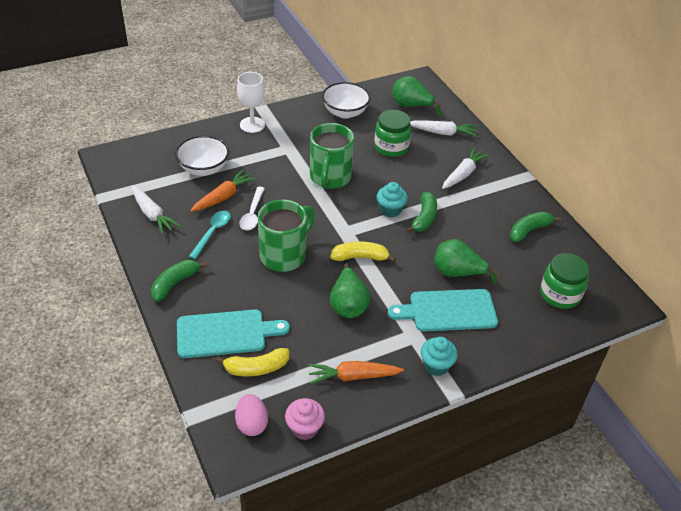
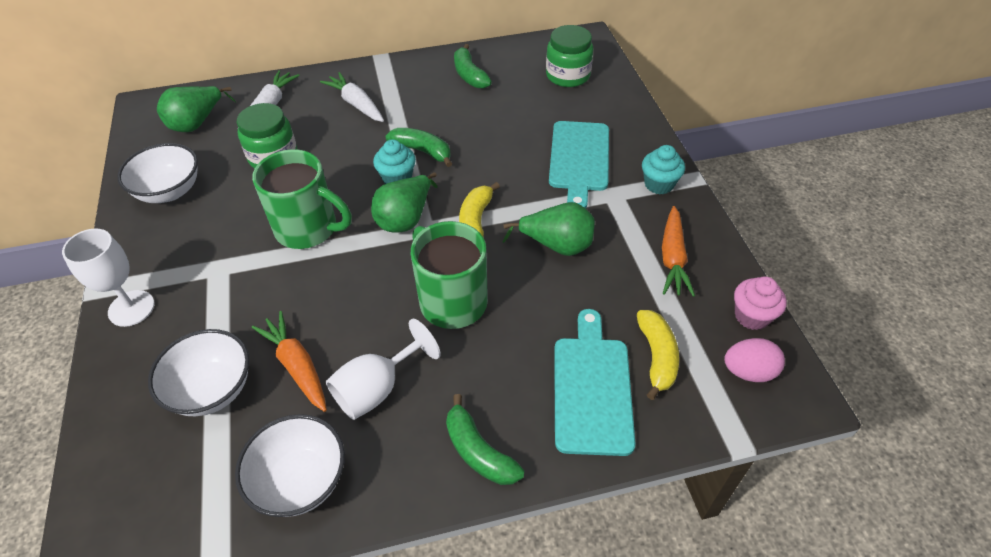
camera: 75 degrees left, 5 degrees up
(152, 214) = (300, 480): white carrot -> white bowl
(212, 233) = (377, 389): turquoise spoon -> white goblet
(252, 214) = (351, 330): white spoon -> none
(457, 273) = (522, 141): green pear -> green pear (405, 219)

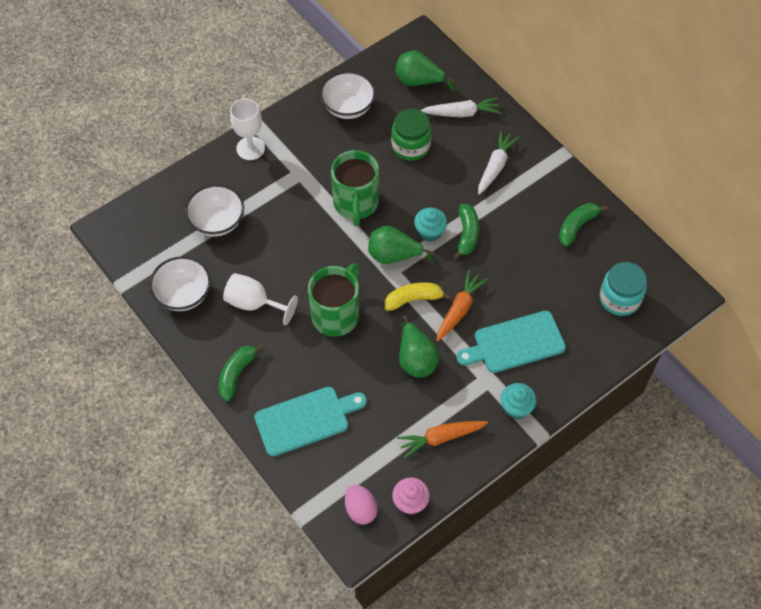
camera: 65 degrees right, 10 degrees up
(297, 366) = (250, 255): orange carrot -> orange carrot (459, 309)
(568, 75) = (619, 298): green jar -> turquoise jar
(656, 357) = (347, 451): yellow banana -> none

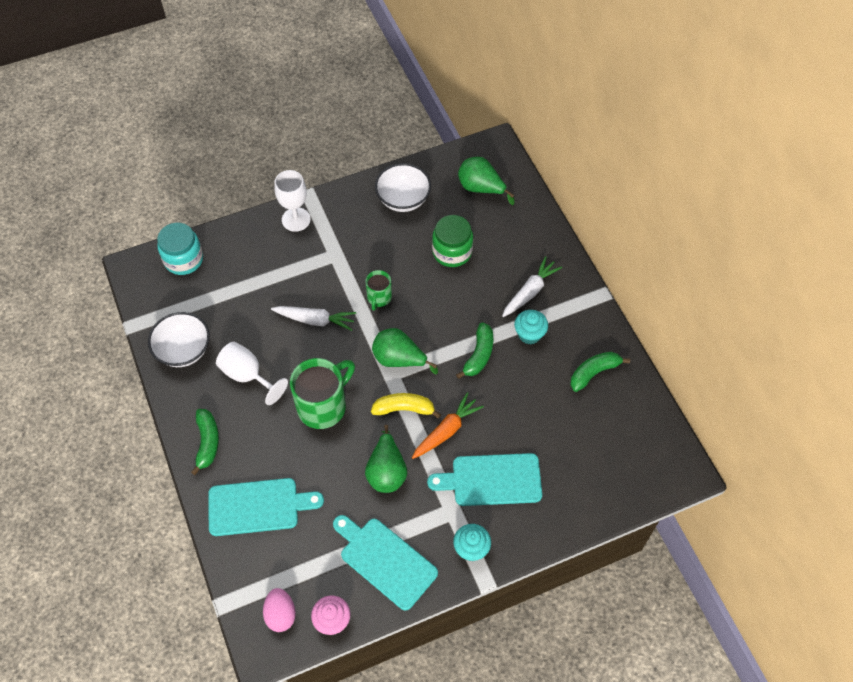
camera: 15 degrees right, 0 degrees up
(217, 222) = (240, 285): white bowl -> none
(237, 374) = (207, 442): green banana -> green banana turned 135 degrees clockwise
(356, 204) = (379, 298): green mug -> green mug, size x0.54
(430, 232) = (442, 344): turquoise cupcake -> turquoise cupcake (529, 334)
(441, 438) = (385, 560): orange carrot -> turquoise cutting board
(461, 113) = (513, 230): white carrot -> white carrot (315, 320)
(619, 298) = (614, 459): turquoise jar -> turquoise jar (183, 259)

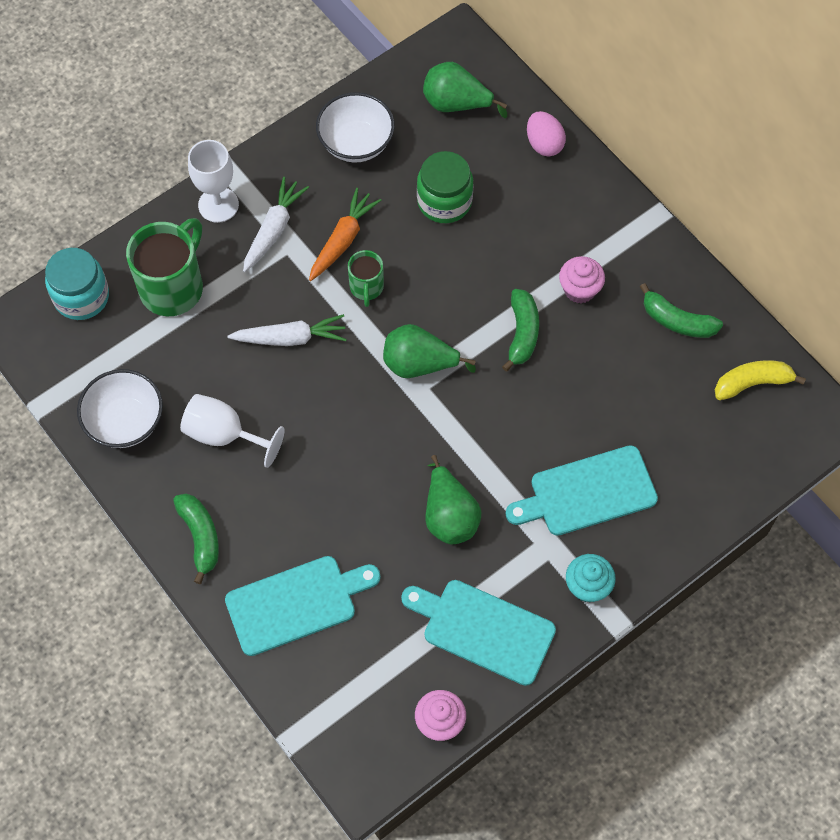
camera: 15 degrees left, 5 degrees up
(281, 614) = (371, 732): pink egg -> pink egg (544, 144)
(323, 406) = (339, 450): green mug -> green mug (173, 287)
(404, 409) = (447, 428): yellow banana -> yellow banana (752, 383)
(446, 431) = (510, 443): orange carrot -> orange carrot (343, 240)
(529, 334) = (579, 290): turquoise cupcake -> pink cupcake
(530, 292) = (563, 232): white carrot -> white carrot (273, 229)
(594, 372) = (677, 321): green banana -> green banana turned 105 degrees counterclockwise

